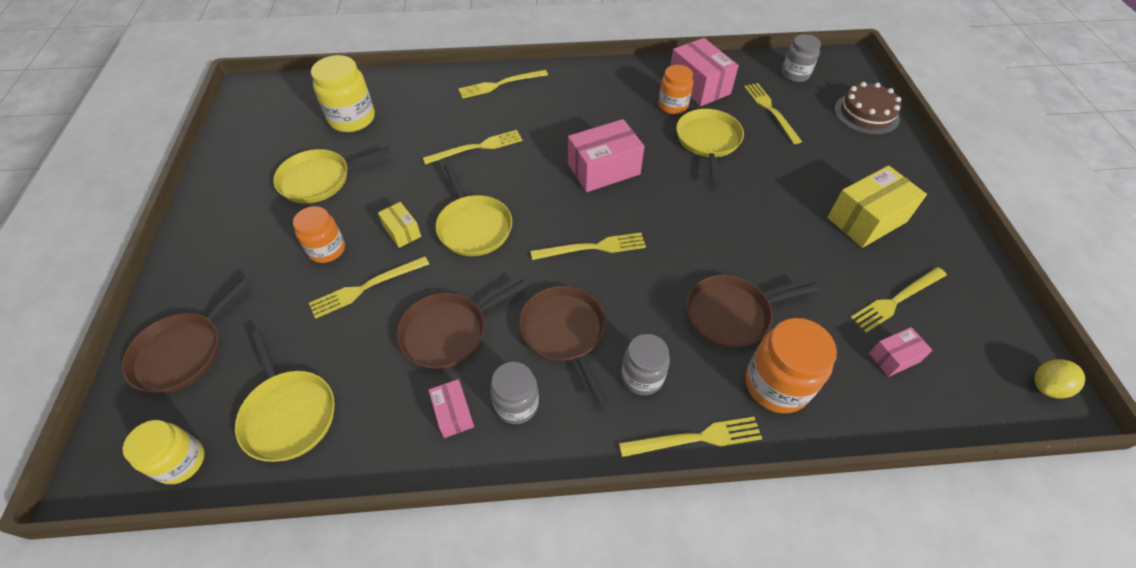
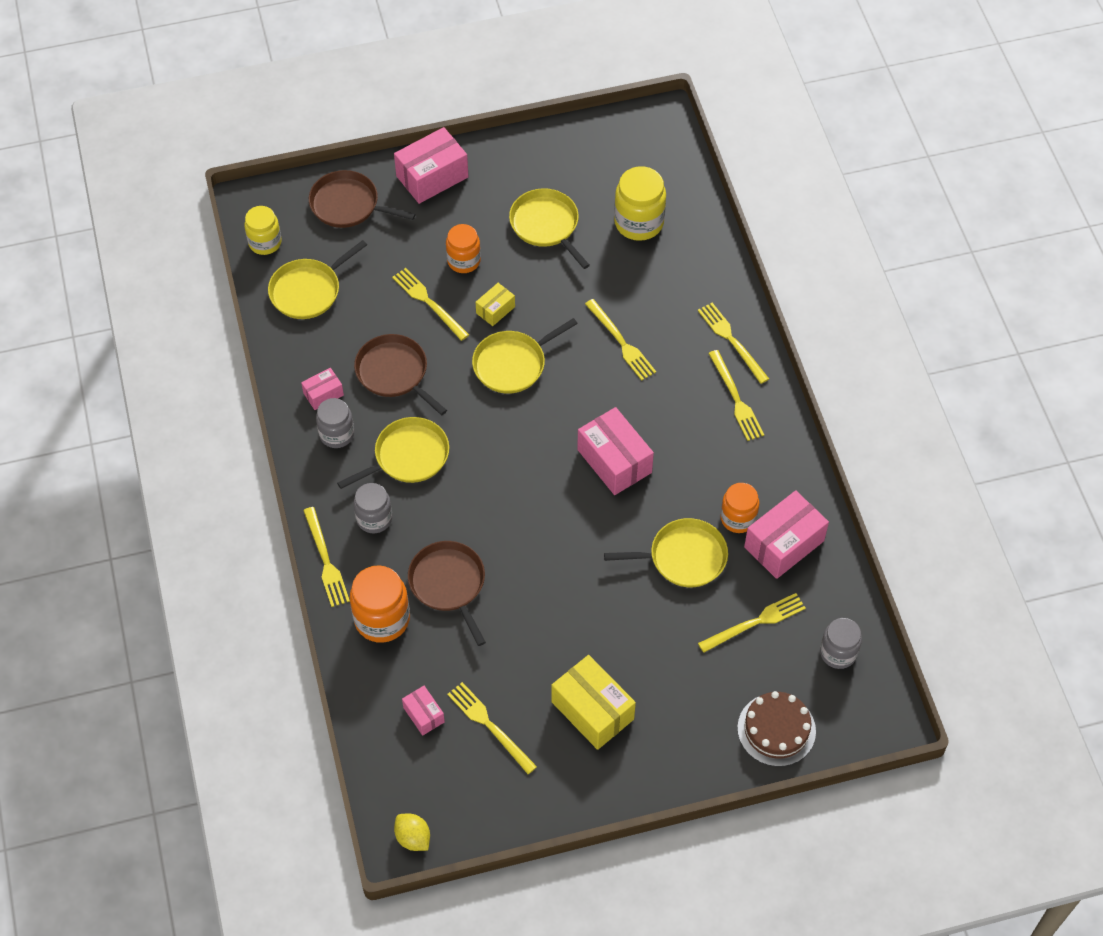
camera: 80 degrees right, 5 degrees up
(198, 263) = (432, 177): none -> pink box
(564, 332) = (408, 456): brown pan -> yellow pan
(592, 247) = (505, 465): yellow fork -> yellow fork (736, 398)

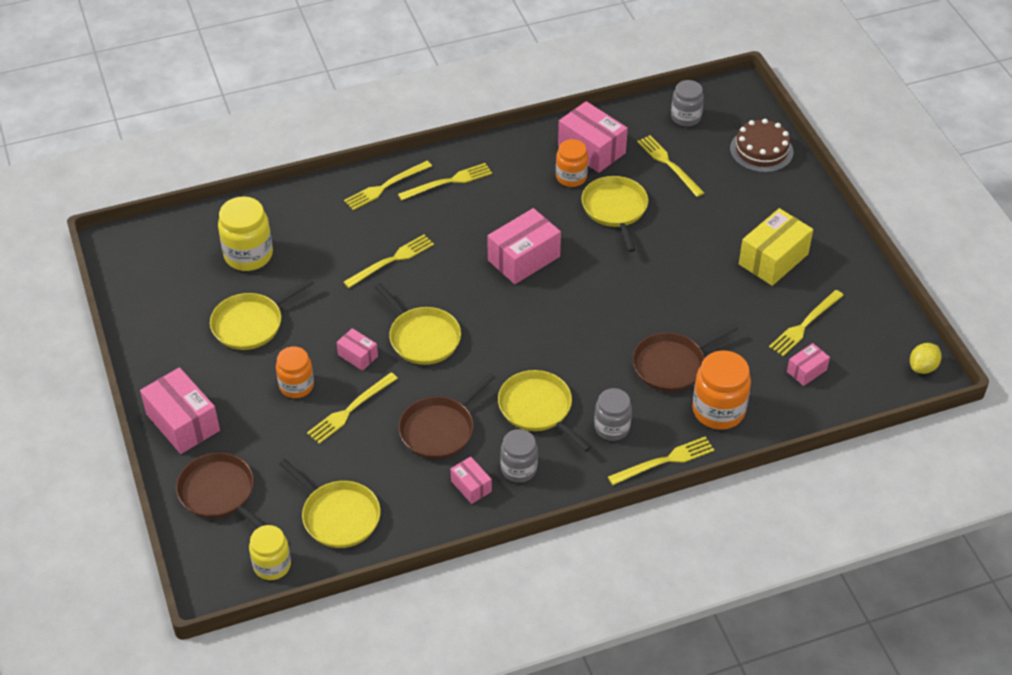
camera: 95 degrees left, 10 degrees down
(348, 205) = (219, 493): brown pan -> brown pan turned 120 degrees clockwise
(495, 310) = (358, 355): yellow box -> pink box

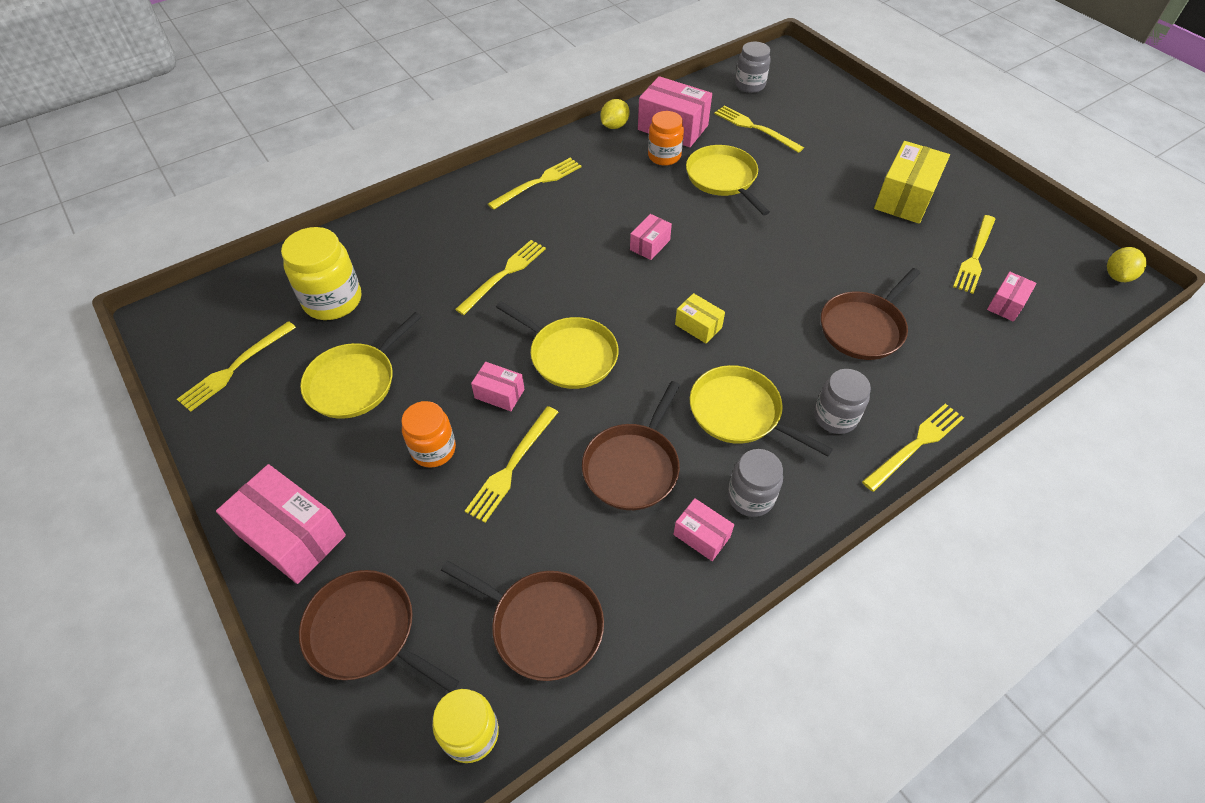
camera: 15 degrees left, 5 degrees up
(338, 516) = (542, 625): yellow pan -> brown pan
(385, 186) = (471, 199): yellow fork -> yellow fork (235, 368)
(524, 258) = (650, 245): pink box -> pink box, size x0.53
(535, 335) = (698, 326): none -> yellow box
(538, 137) = (614, 126): none -> yellow lemon
(718, 410) = (941, 369): orange jar -> none
(761, 150) = (836, 101): brown cake -> none

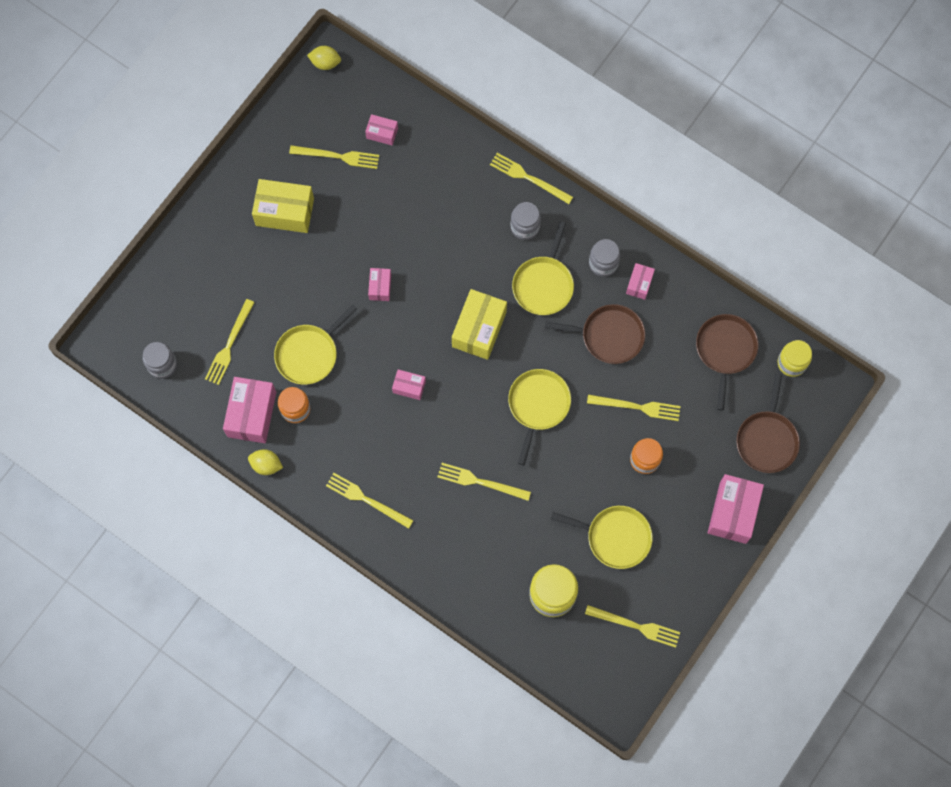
camera: 110 degrees left, 20 degrees up
(499, 394) = (587, 438): pink box -> pink box (380, 287)
(698, 326) = (479, 329): yellow box -> yellow box, size x1.90
(863, 328) = (440, 221): brown pan -> none

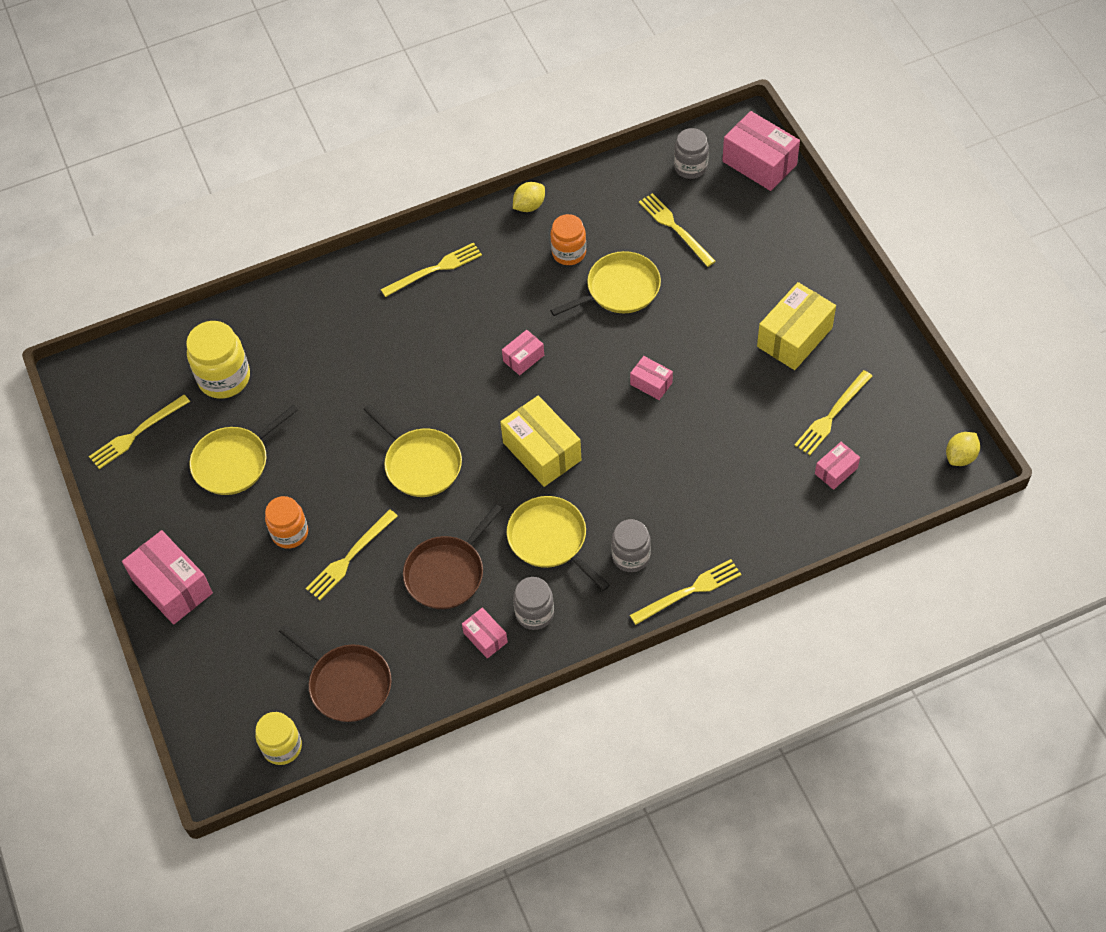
camera: 125 degrees right, 15 degrees down
(251, 414) = (589, 216): pink box -> pink box (759, 163)
(309, 354) = (619, 289): yellow pan -> yellow pan turned 75 degrees clockwise
(480, 482) = (380, 372): yellow fork -> none
(767, 440) = (219, 667): brown pan -> none

